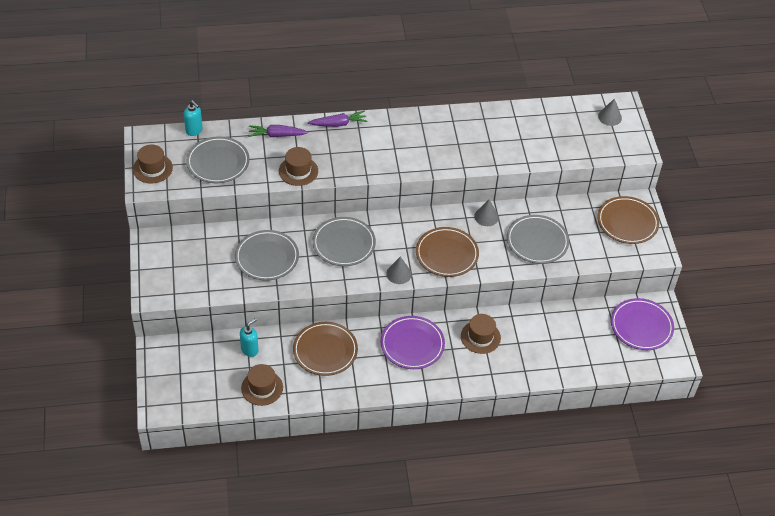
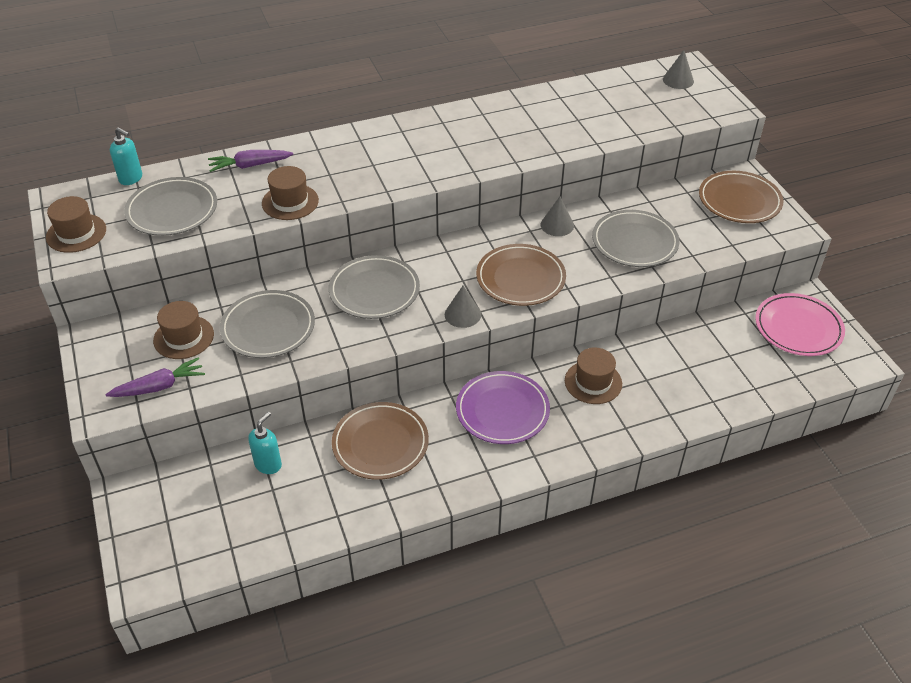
camera: 10 degrees left, 5 degrees down
(262, 388) = (298, 516): brown hat -> brown hat (183, 337)
(339, 124) = (332, 140): purple carrot -> purple carrot (159, 386)
(641, 326) = (798, 328): purple plate -> pink plate

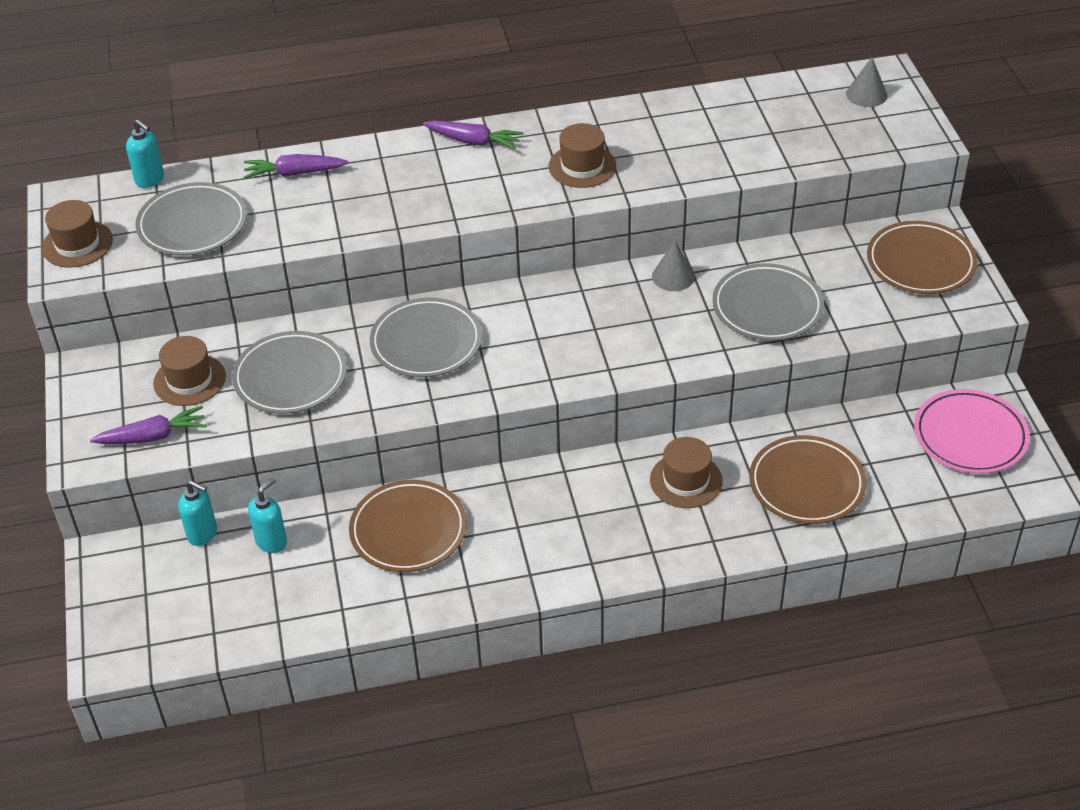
camera: 10 degrees right, 0 degrees up
(209, 464) = (203, 534): none -> turquoise soap dispenser
(290, 202) = (335, 224): brown hat -> brown hat (582, 166)
(389, 132) = (474, 141): none -> purple carrot
(462, 314) = (528, 381): grey cone -> none
(502, 410) = (564, 505): purple plate -> none
(520, 278) = (610, 342): brown plate -> brown plate (806, 484)

